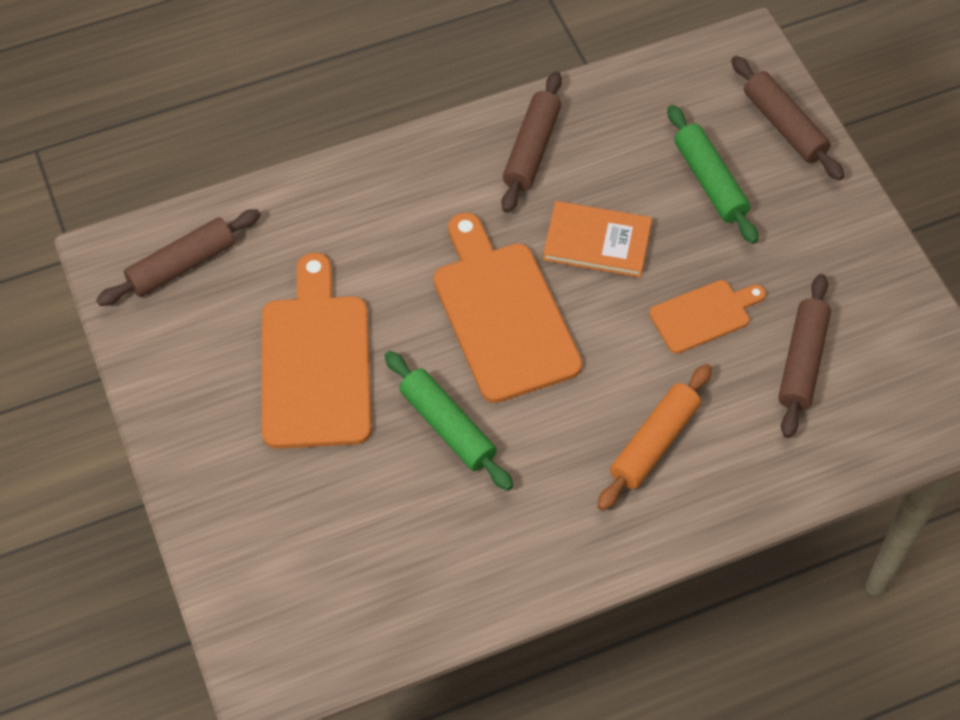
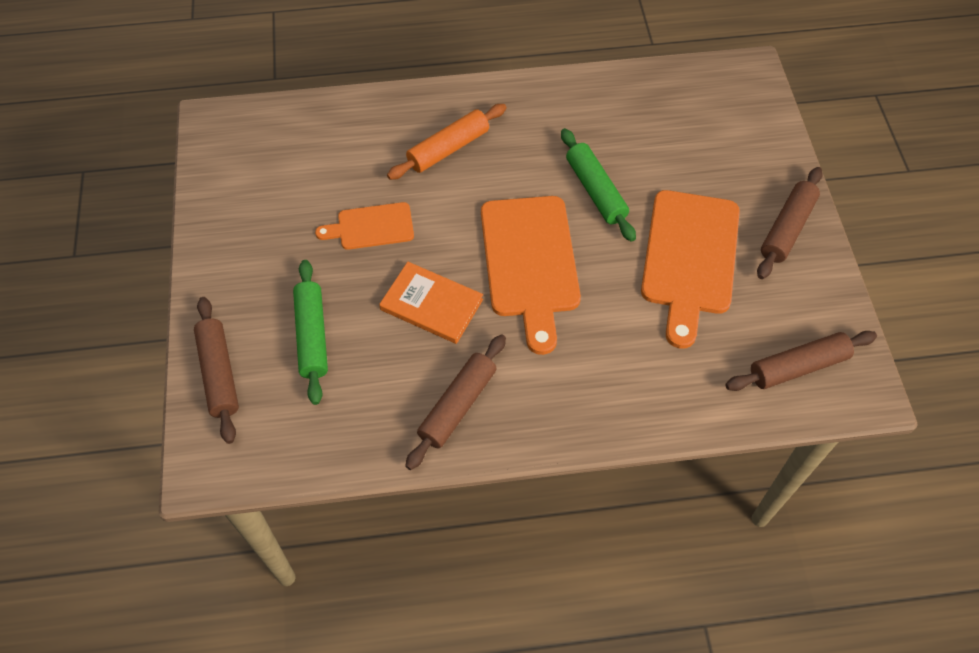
camera: 165 degrees left, 0 degrees up
(802, 362) = (315, 178): brown rolling pin -> brown rolling pin (787, 228)

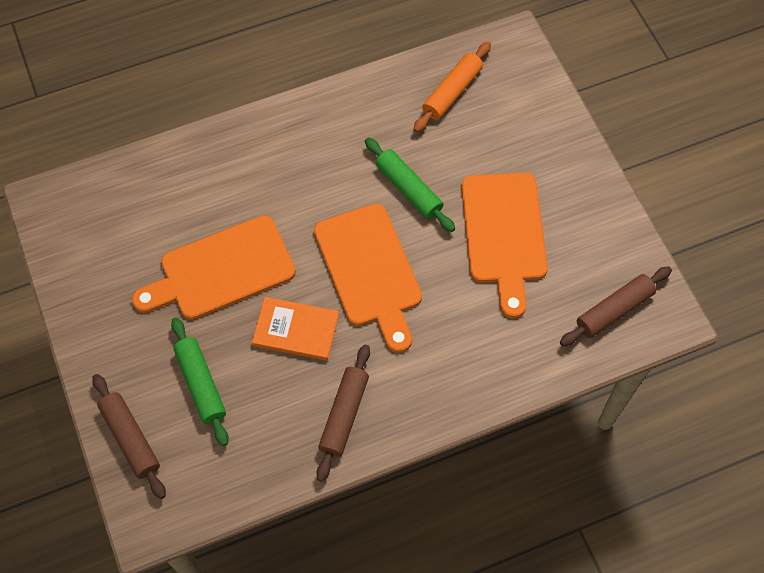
camera: 15 degrees left, 5 degrees up
(371, 227) = (221, 270): orange cutting board -> orange cutting board, size x1.83
(448, 149) = (268, 179): orange rolling pin -> orange rolling pin (452, 92)
(787, 228) = (579, 187): brown rolling pin -> none

